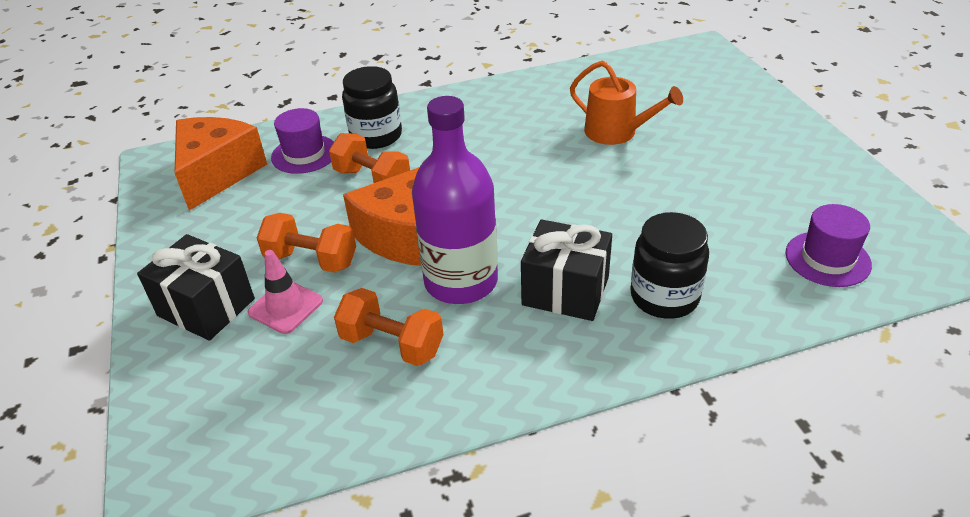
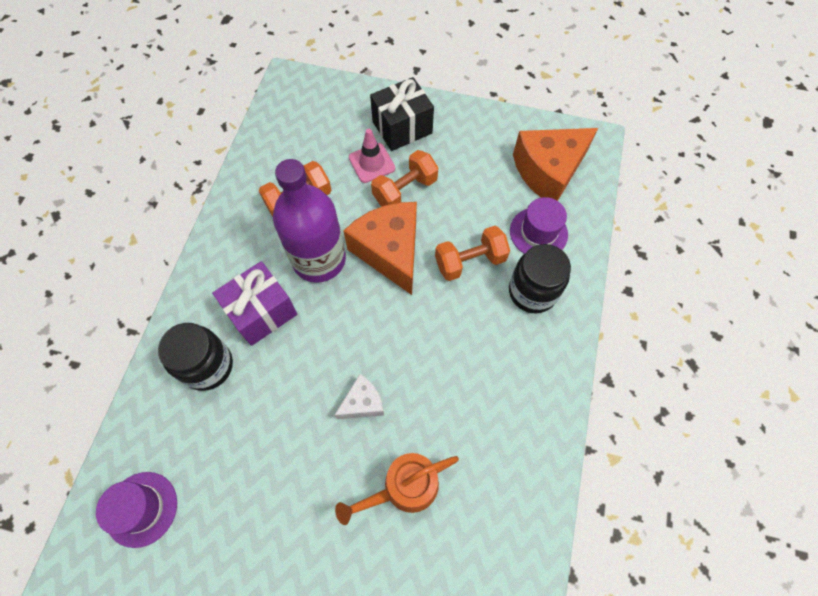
camera: 120 degrees right, 25 degrees up
(217, 173) = (548, 171): orange cheese -> orange cheese turned 105 degrees clockwise
(565, 291) = (262, 312): black gift -> purple gift
(578, 180) = (362, 403): none -> white cheese

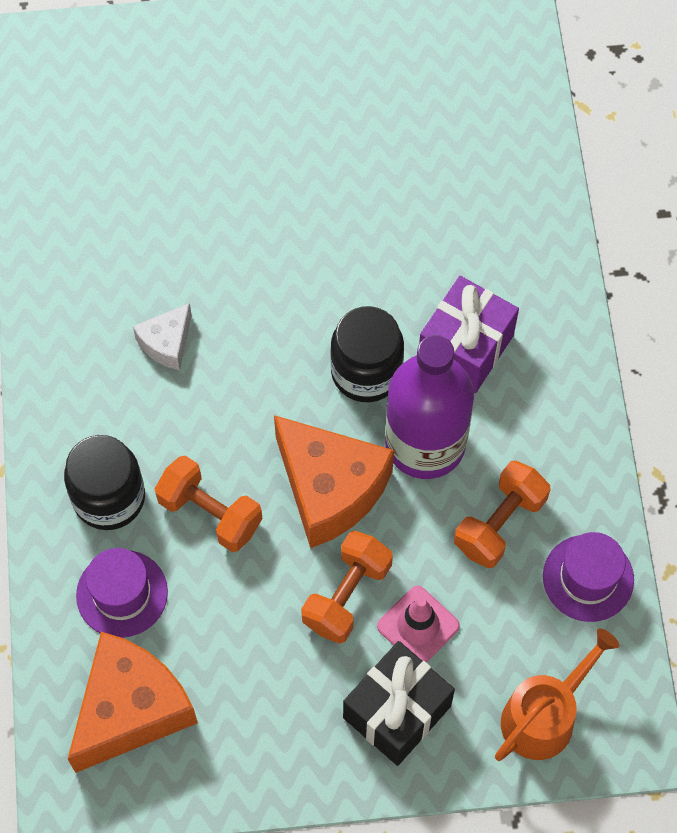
camera: 160 degrees right, 0 degrees up
(141, 509) = (482, 104): purple hat -> purple hat (588, 578)
(208, 366) = (497, 262): black jar -> black jar (366, 372)
(362, 403) = (285, 284): white cheese -> white cheese (167, 343)
(404, 487) = (201, 215): orange watering can -> orange watering can (544, 716)
(470, 261) = (210, 513): orange dumbbell -> orange dumbbell turned 75 degrees clockwise

